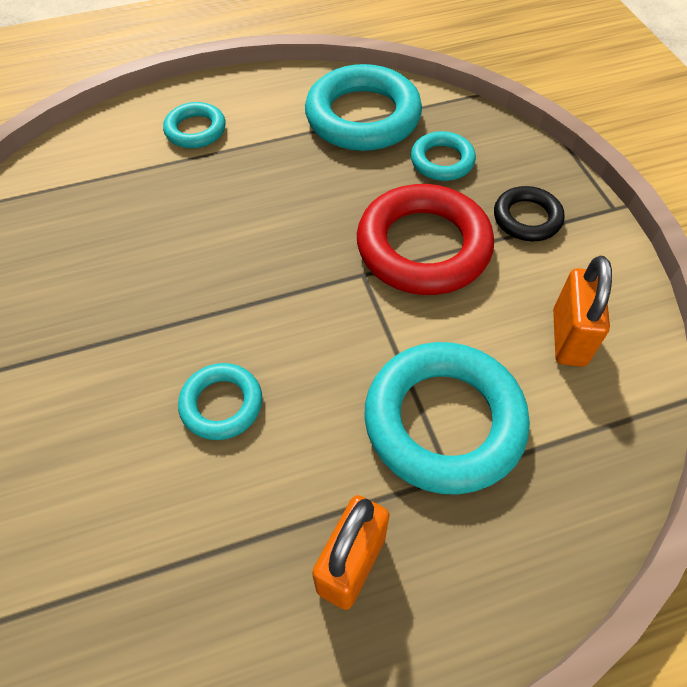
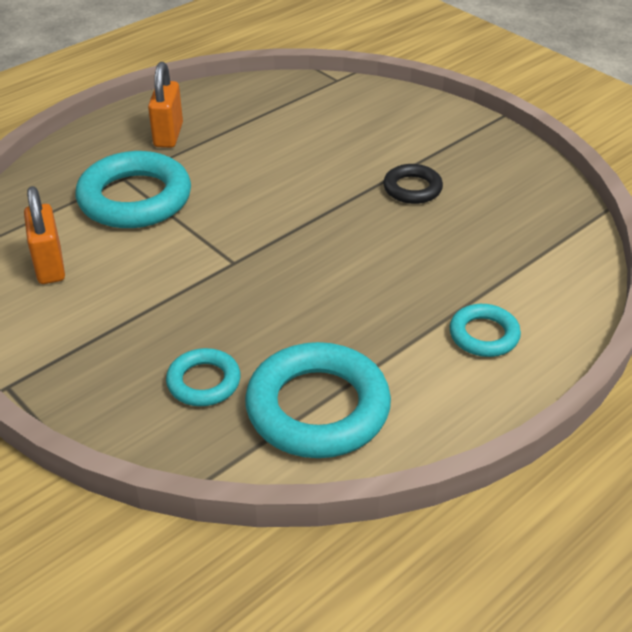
camera: 155 degrees right, 15 degrees down
(221, 404) = (287, 169): turquoise ring -> none
(423, 247) = (191, 296): red ring -> none
(527, 218) = (98, 348): black ring -> black ring (412, 188)

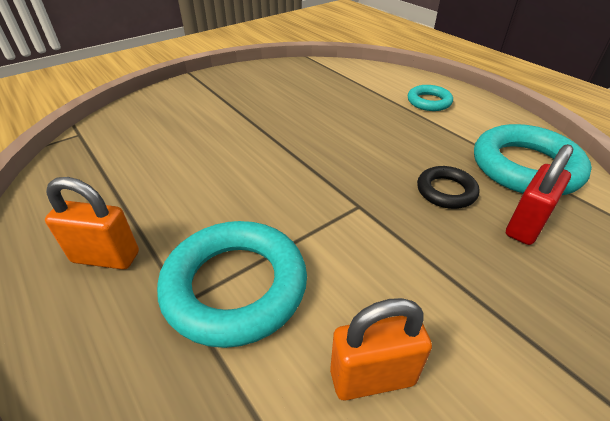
camera: 85 degrees left, 0 degrees up
(204, 382) = (526, 225): turquoise ring -> red padlock
(412, 188) = (268, 111): black ring -> black ring (446, 191)

